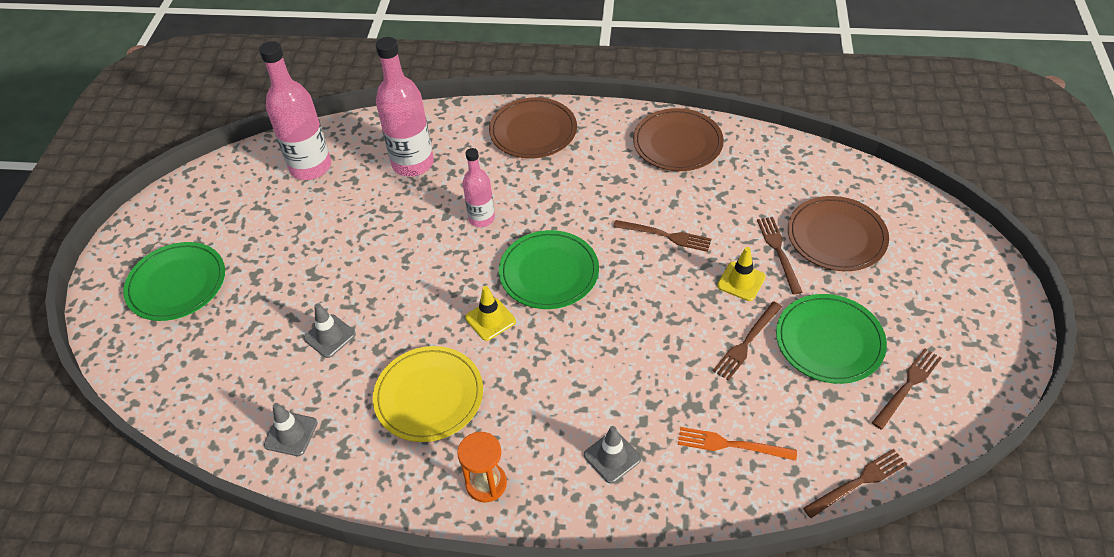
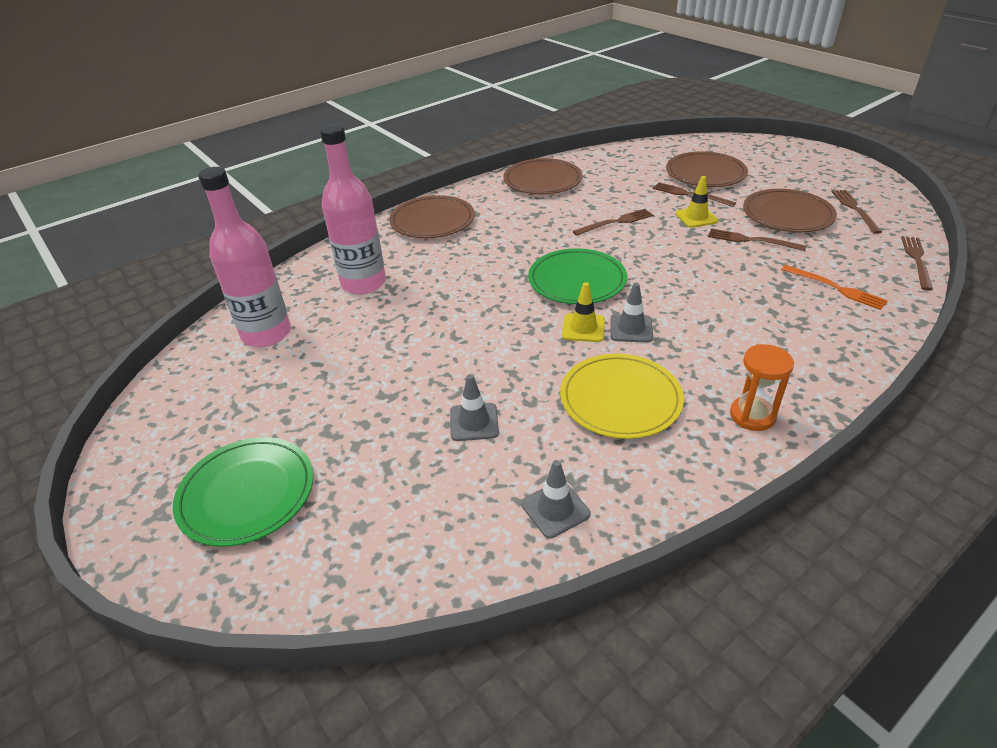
camera: 45 degrees left, 10 degrees down
(481, 218) = (476, 281): pink bottle -> none
(612, 457) = (792, 341): grey traffic cone -> grey traffic cone (631, 329)
(731, 445) = (835, 288): orange fork -> orange fork turned 105 degrees counterclockwise
(746, 342) = (752, 240): brown fork -> brown fork turned 120 degrees clockwise
(829, 341) = (787, 214): green plate -> brown plate

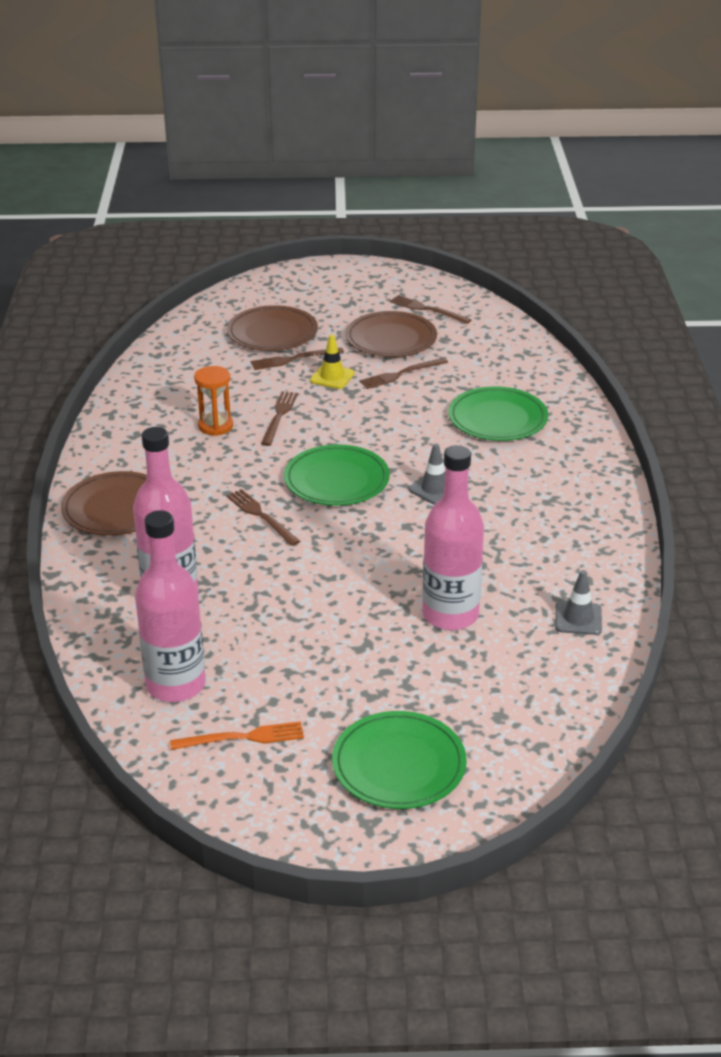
camera: 55 degrees left, 5 degrees down
(474, 422) = (450, 615): grey traffic cone -> pink bottle
(542, 180) = (143, 413): brown plate -> none
(583, 328) = (404, 510): yellow traffic cone -> none
(620, 399) = (506, 536): yellow plate -> none
(752, 415) = (585, 493): orange hourglass -> orange hourglass (215, 426)
(776, 311) = (497, 418): none -> green plate
(835, 288) = (505, 380): orange fork -> orange fork (242, 738)
(917, 260) = (519, 331): brown fork -> brown fork (261, 516)

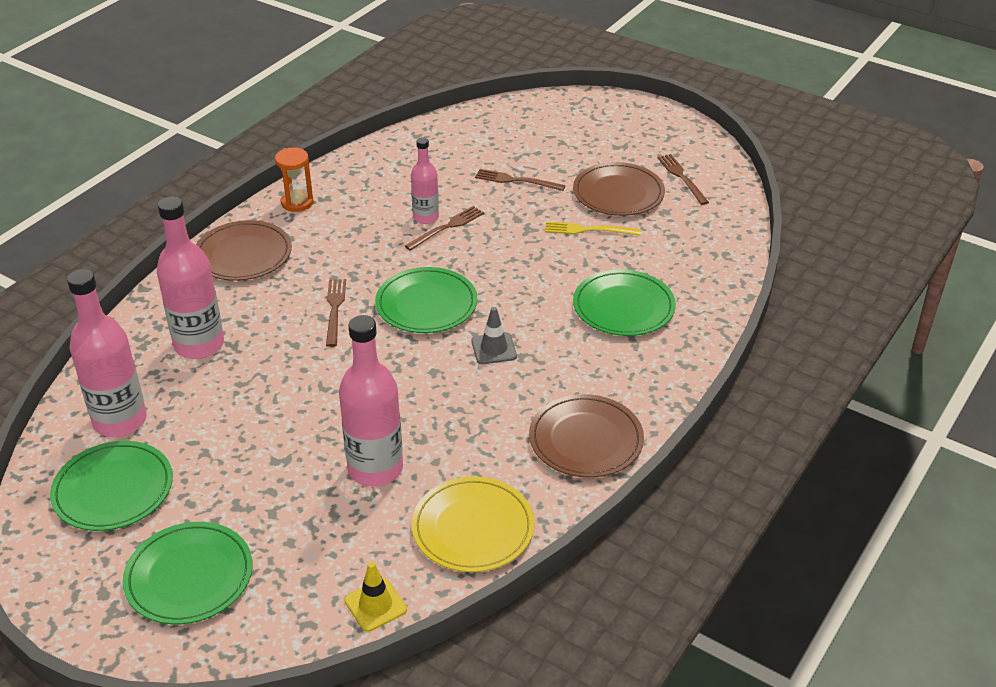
camera: 35 degrees right, 5 degrees up
(215, 426) = (390, 215): orange hourglass -> orange hourglass (297, 202)
(242, 738) = (113, 489): orange fork -> green plate
(250, 415) = (426, 217): none -> pink bottle
(272, 333) = (526, 150): brown plate -> brown plate (586, 440)
(332, 377) = (528, 209): yellow traffic cone -> yellow traffic cone (375, 605)
(401, 374) = (588, 230): brown fork -> yellow fork
(578, 618) = (473, 528): grey traffic cone -> yellow plate

